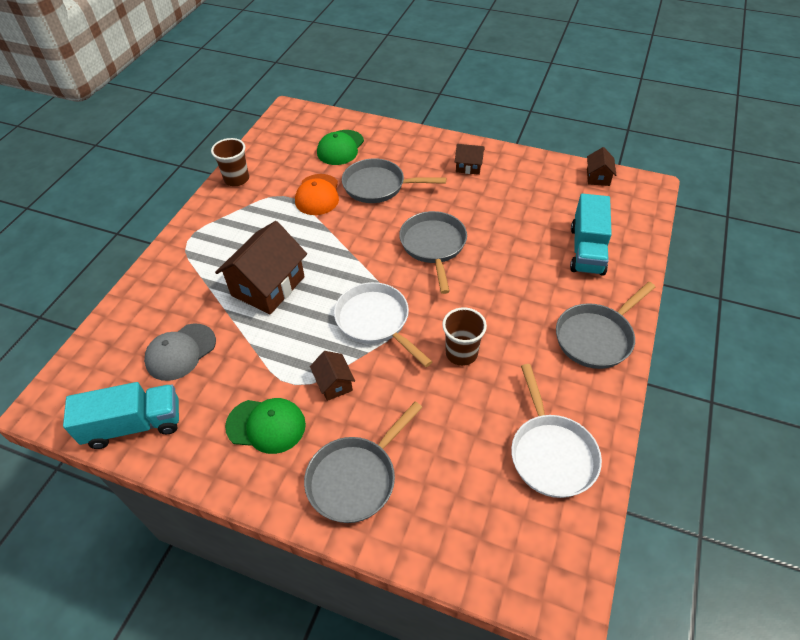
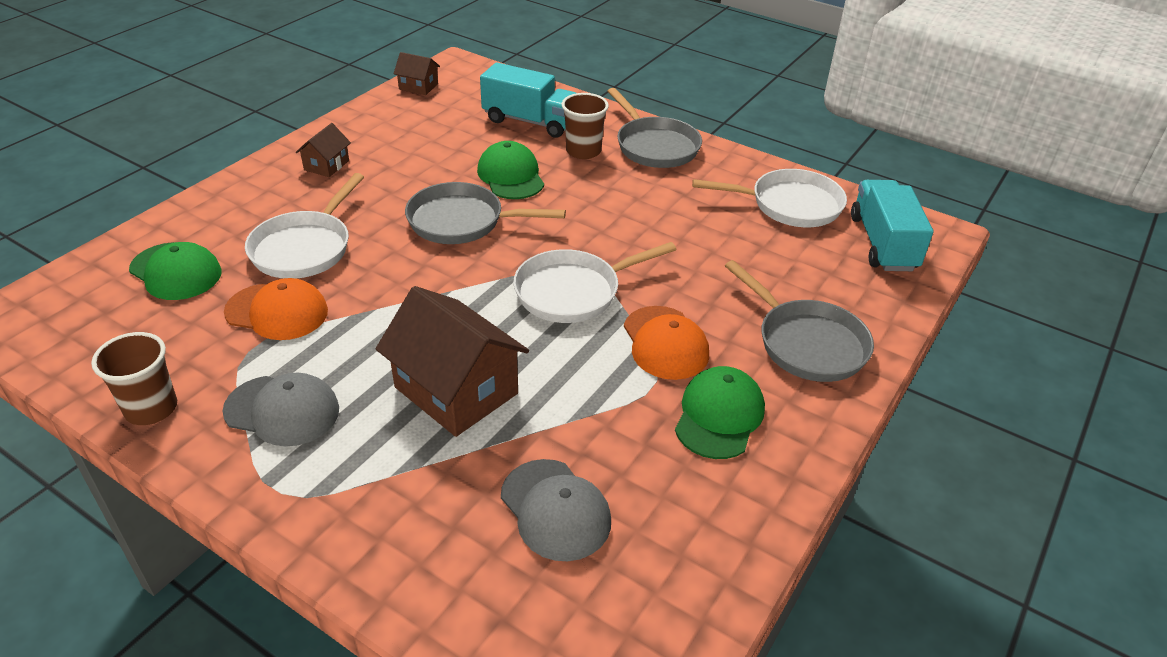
camera: 80 degrees left, 10 degrees down
(134, 425) = (690, 576): turquoise truck -> turquoise truck (883, 243)
(242, 223) = (282, 410): none -> grey cap
(334, 383) = (665, 343): brown house -> orange cap
(378, 186) = (304, 248): grey pan -> white pan
(461, 353) = (648, 234): brown cup -> brown cup (583, 151)
(502, 257) = (511, 176): none -> green cap

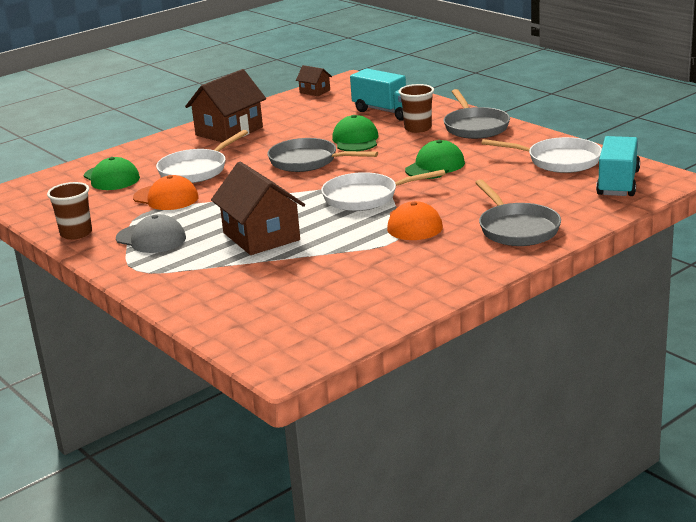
camera: 20 degrees right, 15 degrees down
(326, 165) = (229, 131): brown house -> brown house, size x2.04
(555, 510) = (295, 287): grey cap -> none
(719, 416) = (428, 257): green cap -> green cap (435, 166)

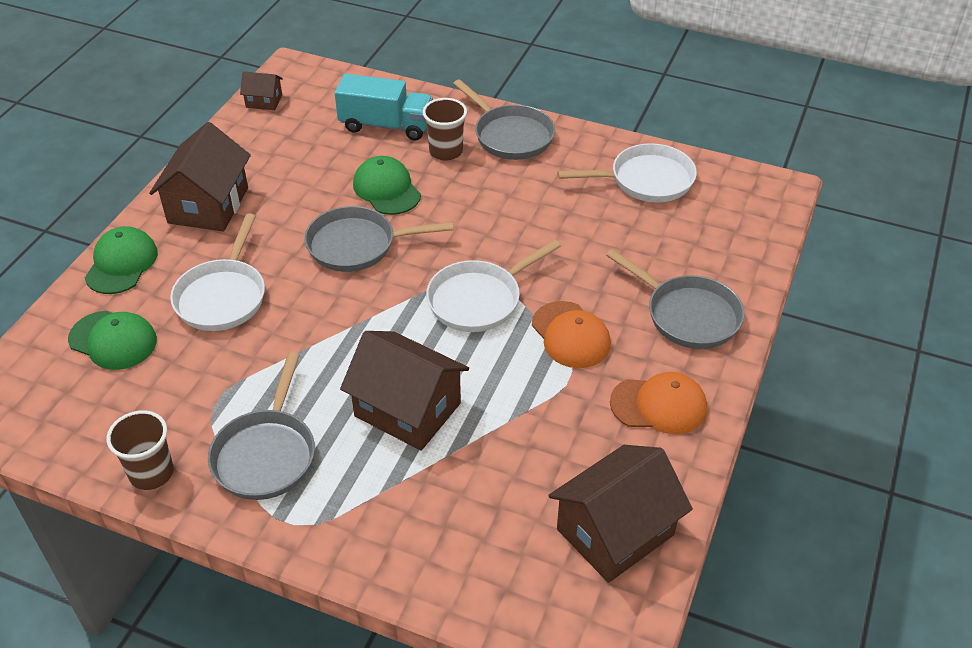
camera: 30 degrees left, 20 degrees up
(151, 238) = (266, 454): grey cap -> grey pan
(166, 198) = (223, 364): orange cap -> orange cap (659, 405)
(343, 316) = (615, 532): none -> brown house
(435, 166) = (517, 220): green cap -> green cap (121, 264)
(618, 183) = (733, 207): turquoise truck -> none

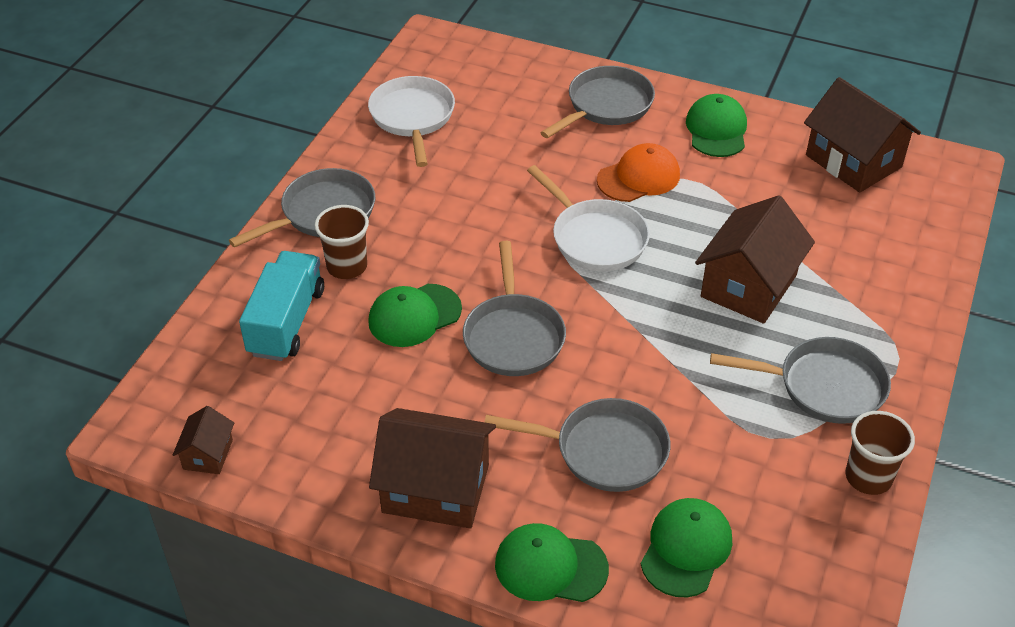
camera: 90 degrees left, 0 degrees up
(222, 296) = (604, 451): white pan -> grey pan
(659, 405) = (716, 130): orange cap -> green cap

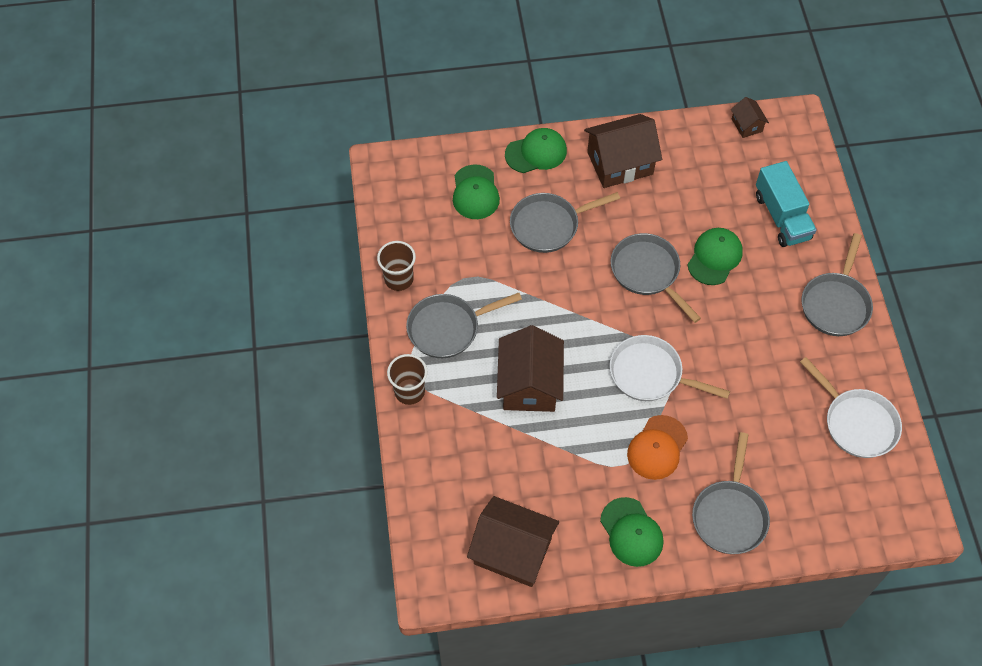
camera: 150 degrees right, 15 degrees up
(347, 266) = (783, 271): brown cup -> brown cup (409, 391)

